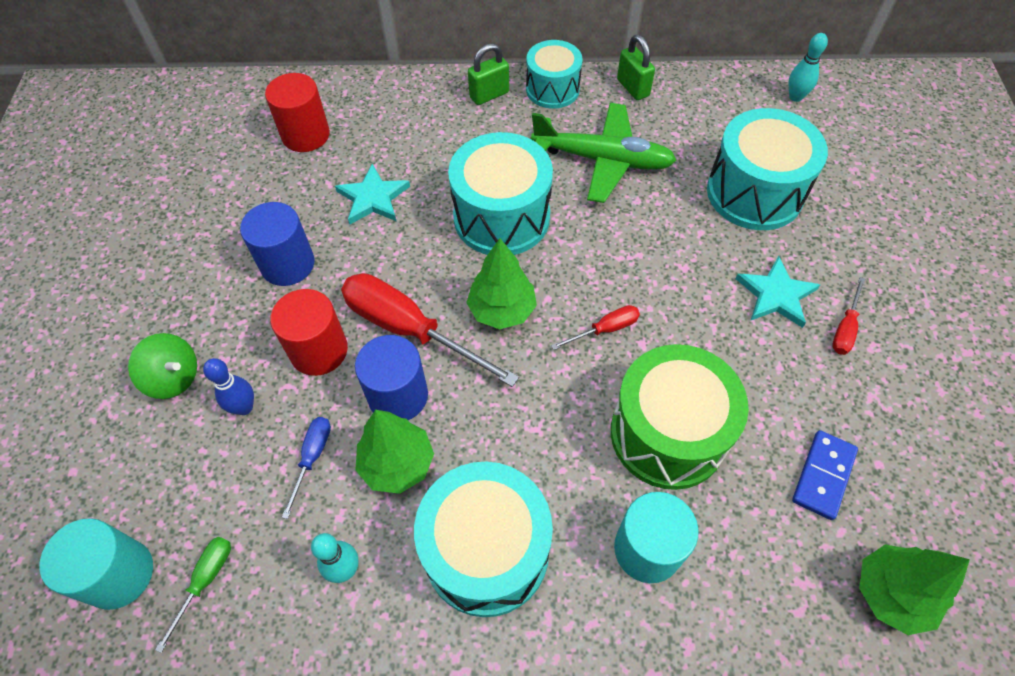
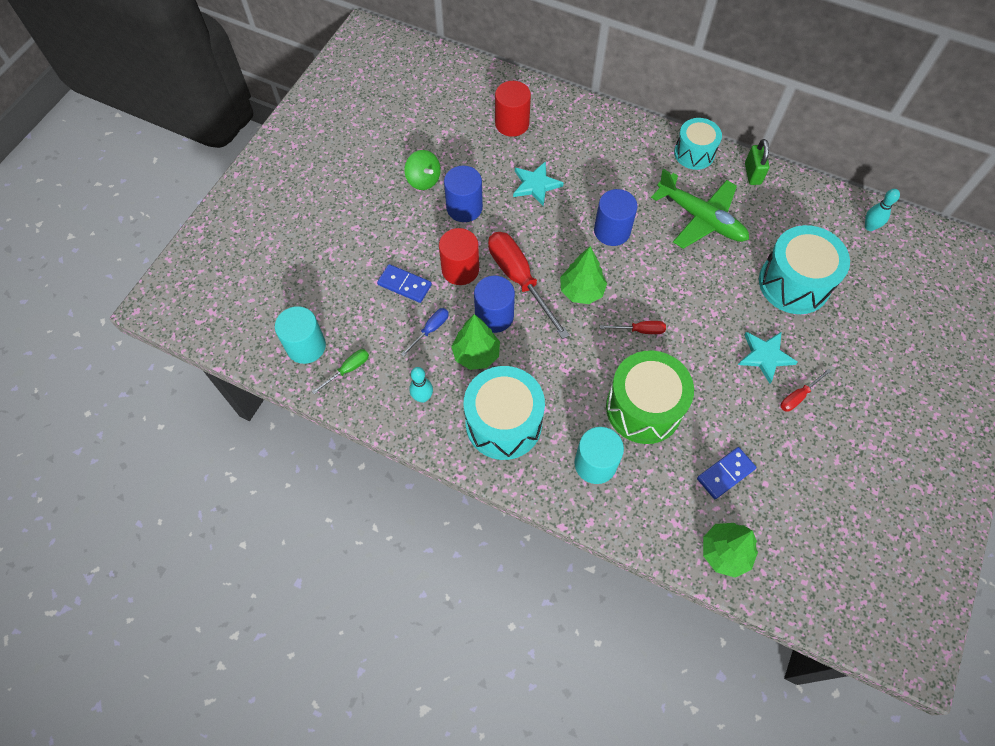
camera: 25 degrees right, 5 degrees up
(174, 377) = (372, 250): green spinning top -> green spinning top (423, 180)
(244, 407) = (404, 285): blue bowling pin -> blue domino
(489, 95) = (647, 141): green padlock -> none
(501, 217) = (612, 231): turquoise drum -> blue cylinder

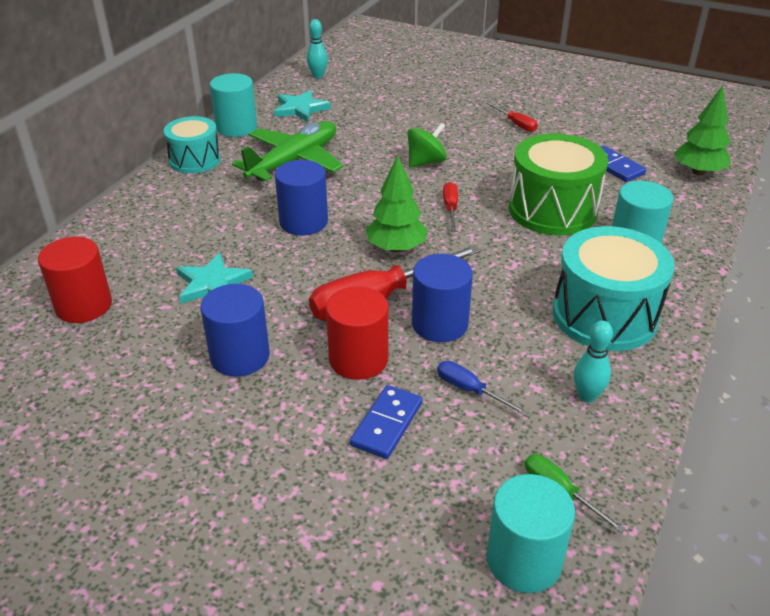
camera: 90 degrees left, 25 degrees down
(423, 180) = (169, 407): green spinning top -> green spinning top (426, 162)
(476, 354) = (505, 341): green tree -> none
(752, 174) = (236, 127): green padlock -> turquoise cylinder
(765, 356) = (473, 137): turquoise star -> turquoise star (300, 109)
(794, 283) = (384, 116): turquoise drum -> none

